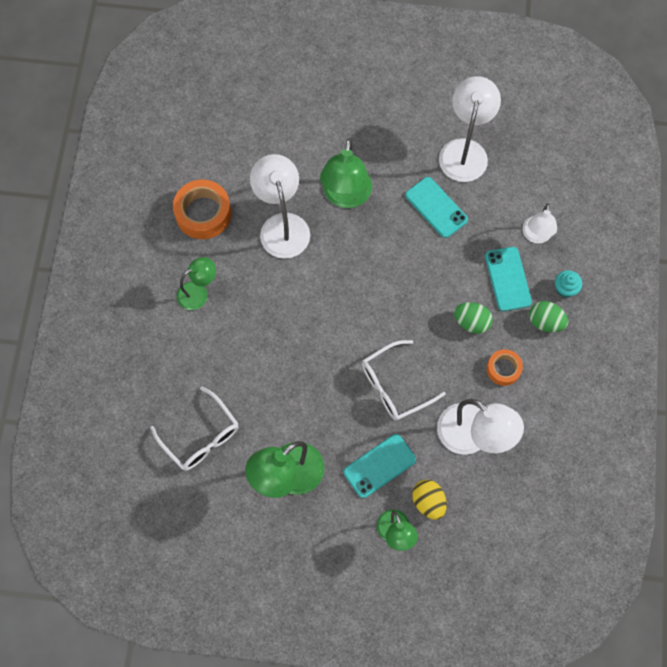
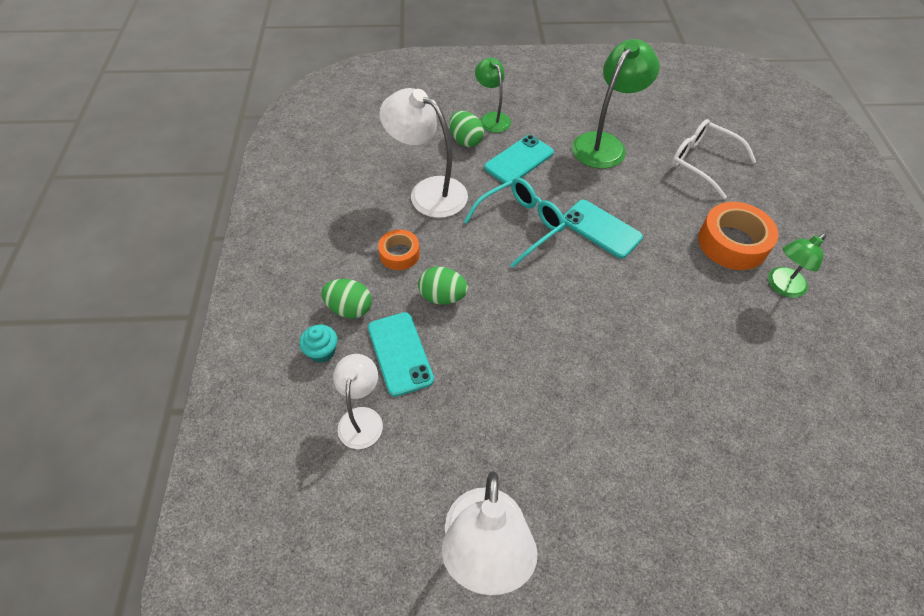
camera: 170 degrees right, 15 degrees down
(203, 213) = (834, 383): orange tape -> orange tape (732, 243)
(282, 225) = (721, 381): white lamp -> none
(346, 196) = (650, 437): green lamp -> none
(395, 385) = (519, 225): white glasses -> turquoise glasses
(428, 502) = (465, 141): yellow egg -> green egg
(436, 207) = (514, 440): turquoise phone -> turquoise phone (601, 229)

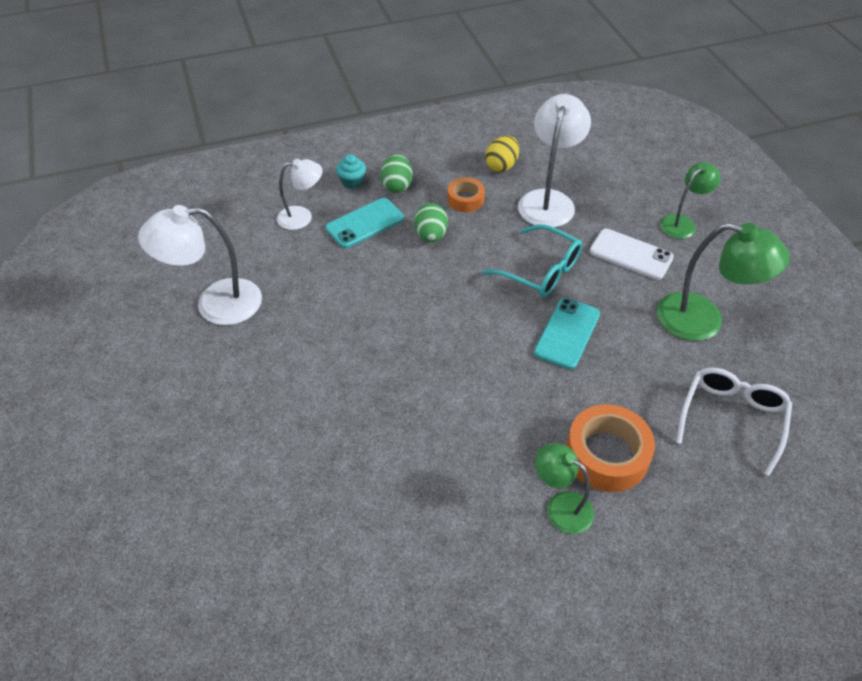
camera: 75 degrees right, 5 degrees down
(361, 212) = (501, 166): none -> yellow egg
(465, 141) = (634, 210): green egg -> none
(519, 160) = (630, 255): turquoise phone -> white phone

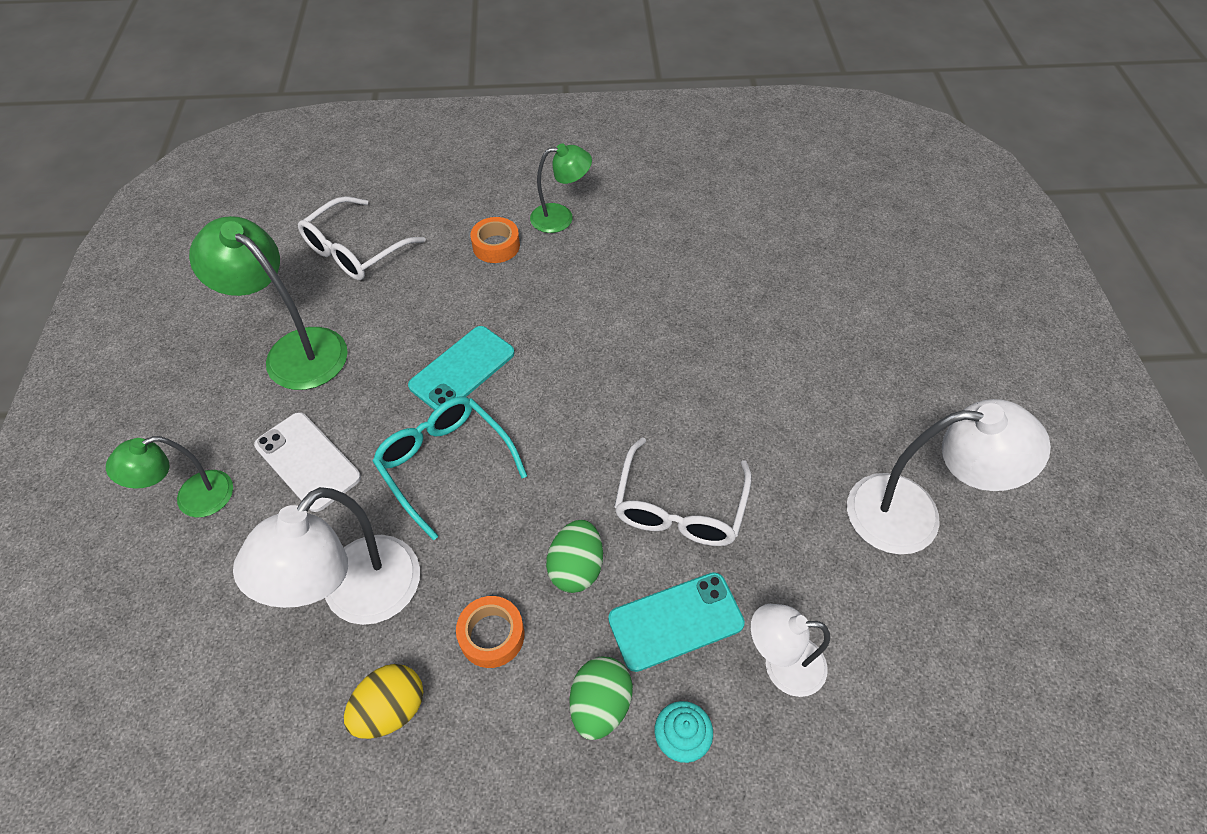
camera: 165 degrees left, 5 degrees up
(375, 278) = (679, 506): none -> white glasses
(560, 507) = (561, 217): green lamp -> green lamp turned 60 degrees counterclockwise
(606, 455) = (496, 246): orange tape -> orange tape, size x0.58

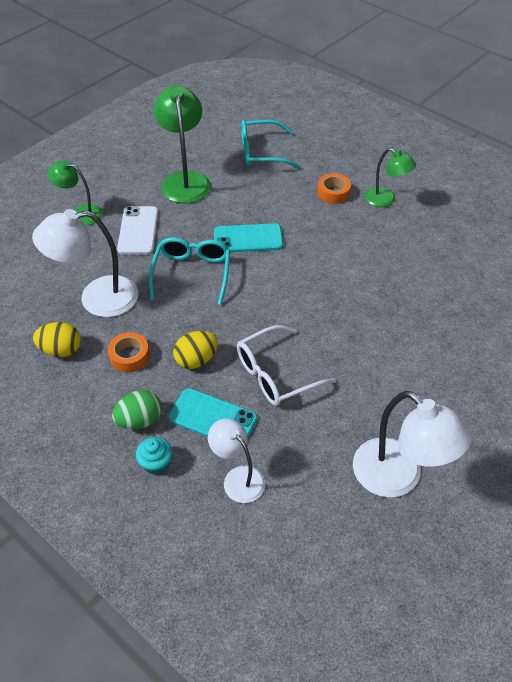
camera: 45 degrees right, 5 degrees down
(356, 250) = (262, 153): white glasses -> turquoise glasses
(576, 567) = (196, 360): green egg -> yellow egg

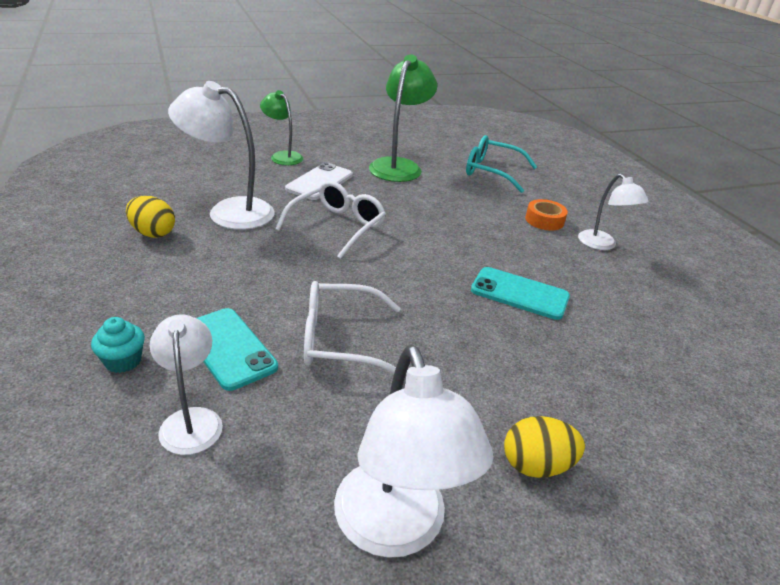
camera: 25 degrees right, 15 degrees down
(129, 356) = (207, 262): orange tape -> none
(139, 420) = (154, 316): green egg -> none
(192, 274) = (336, 227): turquoise glasses -> white glasses
(196, 360) = (268, 291): yellow egg -> yellow egg (536, 465)
(248, 239) = (420, 222): turquoise phone -> turquoise phone (519, 293)
(386, 200) = (602, 245): green lamp -> white lamp

